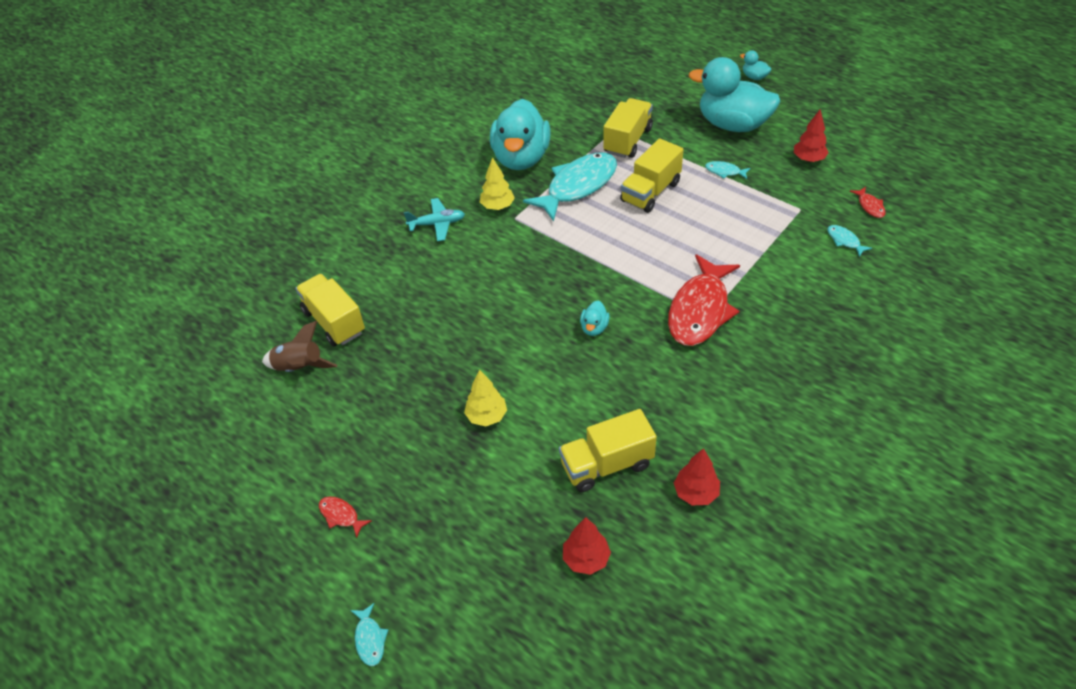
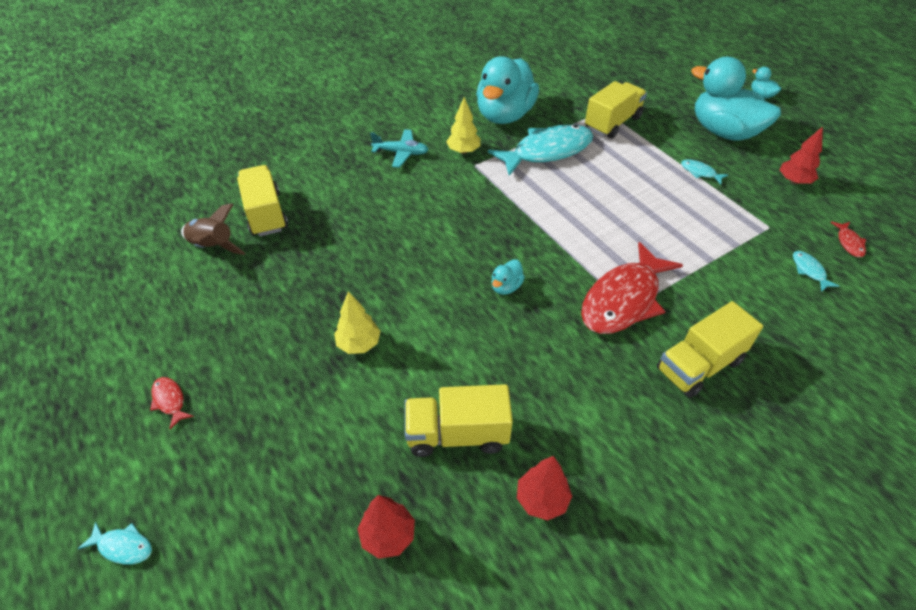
camera: 15 degrees right, 0 degrees up
(370, 639) = (123, 546): turquoise fish -> turquoise fish turned 75 degrees counterclockwise
(650, 192) = (616, 173): yellow truck -> yellow truck (699, 365)

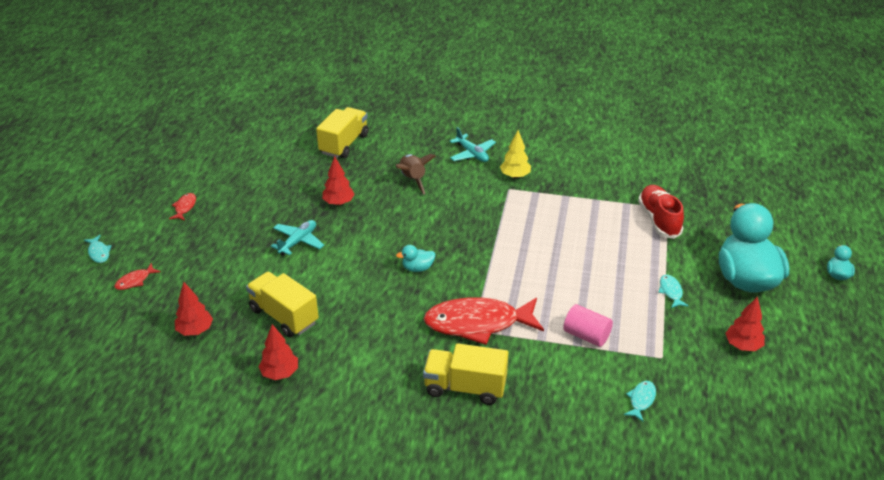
camera: 45 degrees right, 10 degrees down
(213, 246) = (295, 146): brown rocket -> brown rocket (412, 179)
(343, 275) = (338, 203): none -> red tree
(359, 344) = (298, 242): yellow tree -> turquoise plane
(504, 115) = (582, 169): turquoise duck -> none
(547, 151) = (574, 209): turquoise fish -> none
(612, 123) = (659, 220): yellow truck -> red shoe
(705, 248) = (586, 335): none -> pink cylinder
(849, 243) = (710, 409): red fish -> red fish (135, 281)

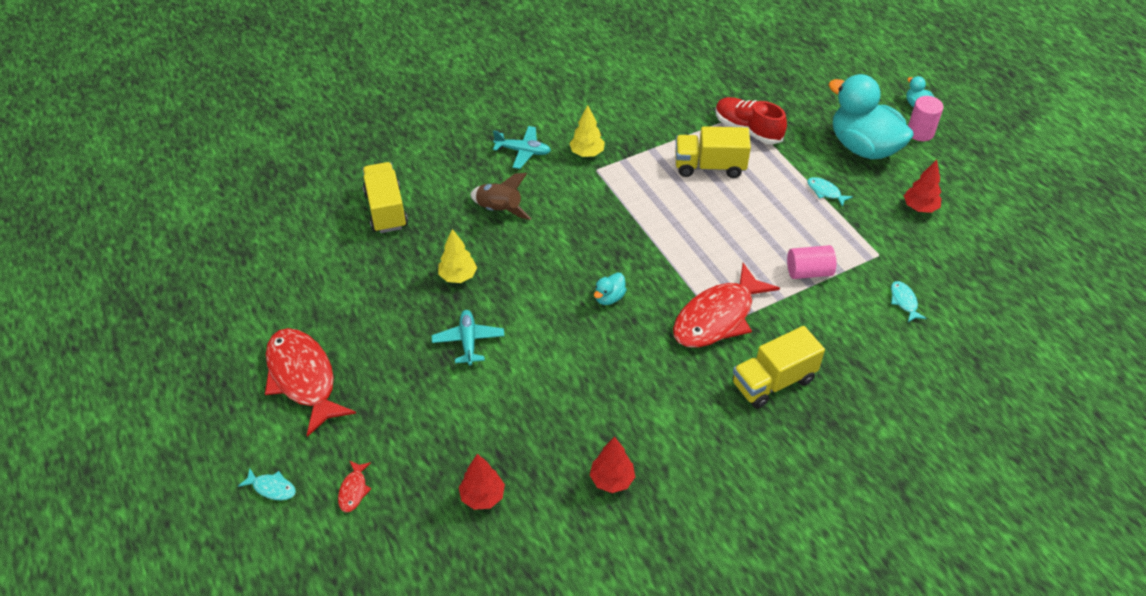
camera: 40 degrees left, 10 degrees up
(185, 207) = (303, 378): red fish -> red fish, size x2.44
(284, 316) = (548, 424): yellow truck -> yellow truck (709, 166)
(338, 203) = (458, 276): red tree -> yellow tree
(814, 295) = (920, 132): none -> pink cylinder

